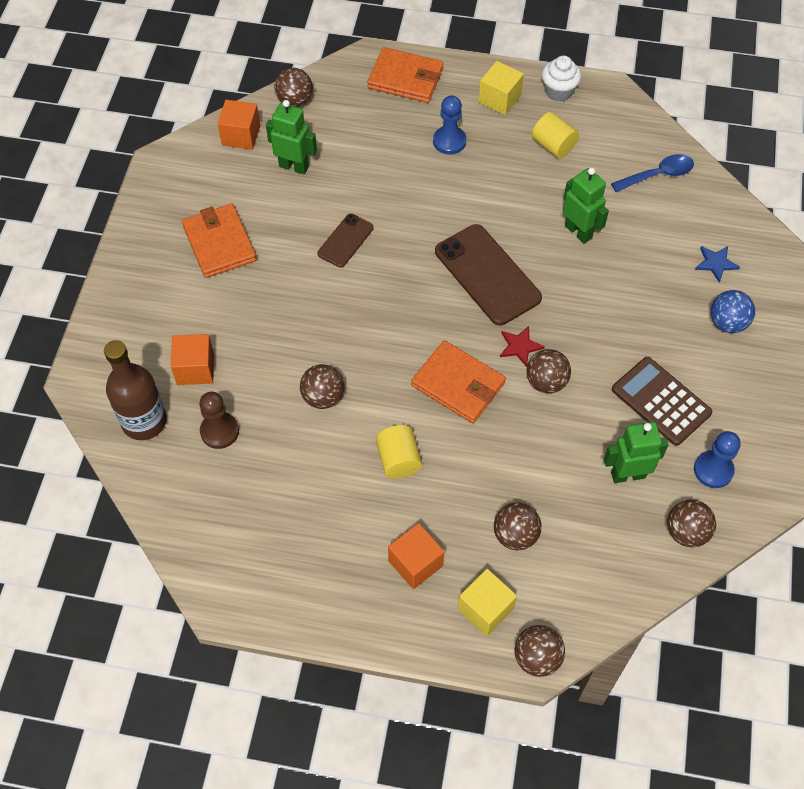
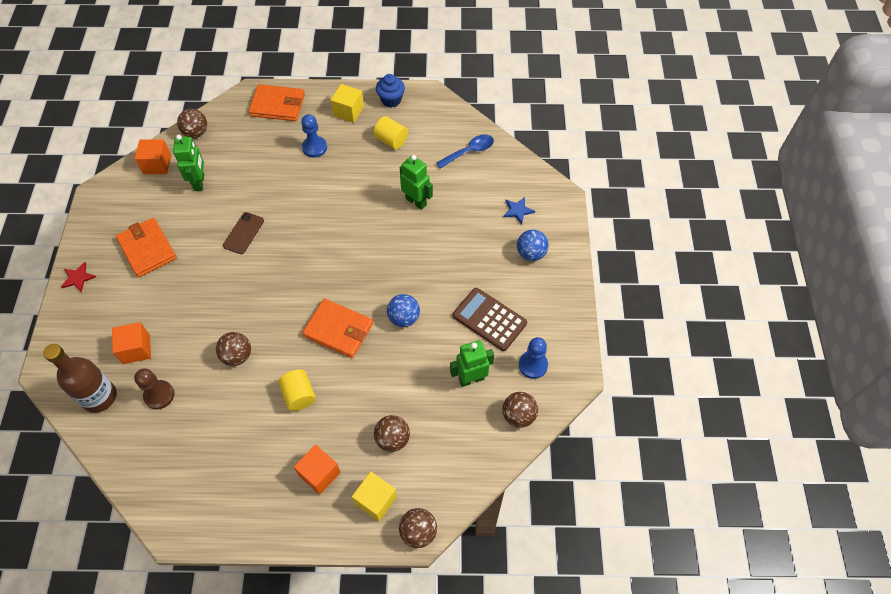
camera: 10 degrees left, 0 degrees up
(294, 166) = (199, 182): green robot -> green robot turned 75 degrees clockwise
(487, 275) = (352, 243): brown phone -> none
(520, 346) = (382, 294): red star -> red star (78, 278)
(546, 382) = (404, 318): brown ball -> blue ball
(558, 91) = (391, 100): white cupcake -> blue cupcake

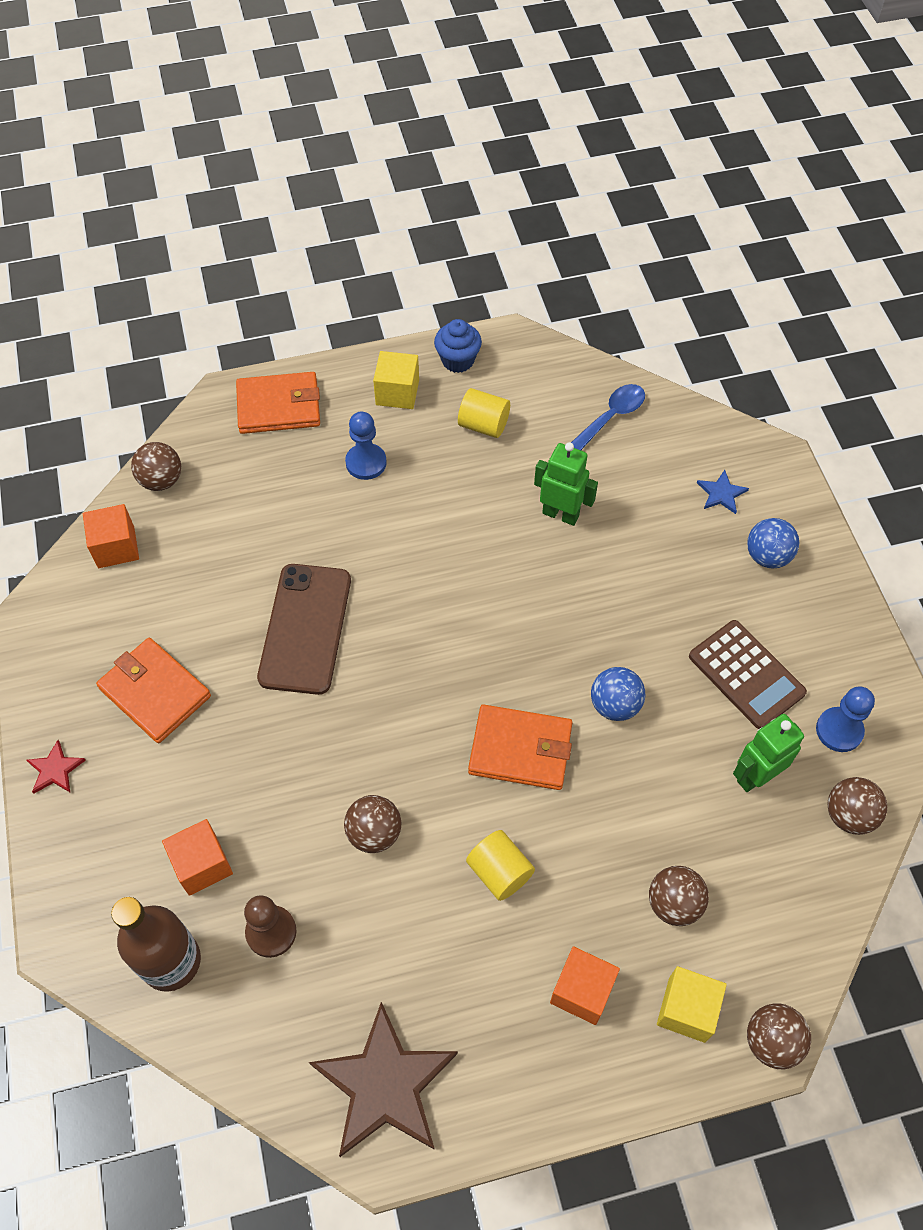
camera: 15 degrees left, 0 degrees up
(188, 494) = (384, 1084): none -> brown star
(199, 182) = (199, 561): green robot -> none
(243, 233) = (305, 628): brown phone -> brown phone, size x1.82
(489, 319) = (746, 675): brown calculator -> brown calculator turned 150 degrees counterclockwise

